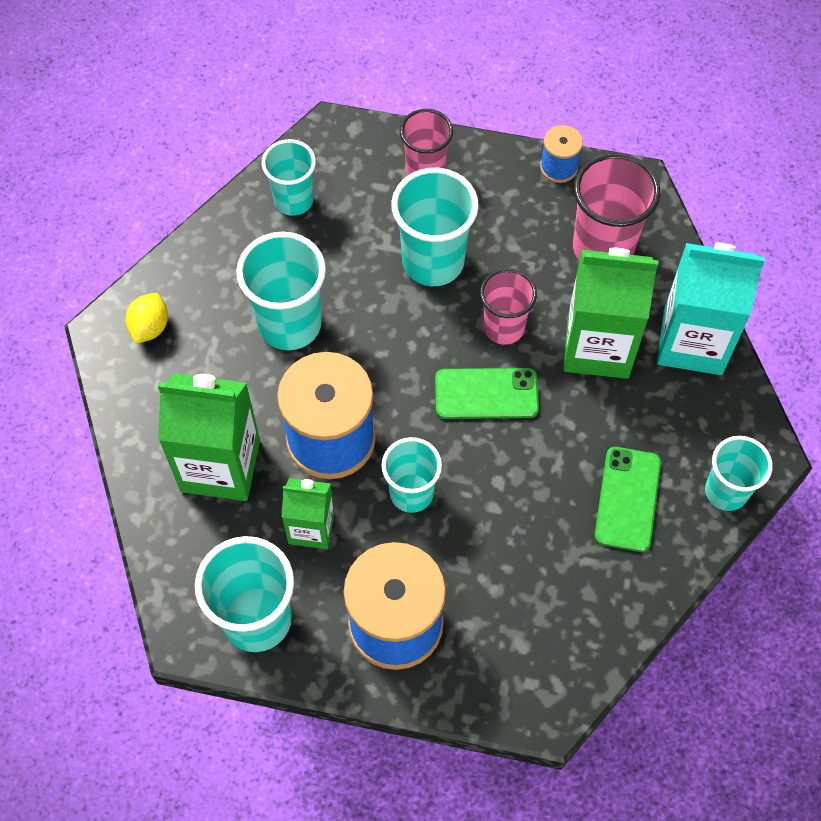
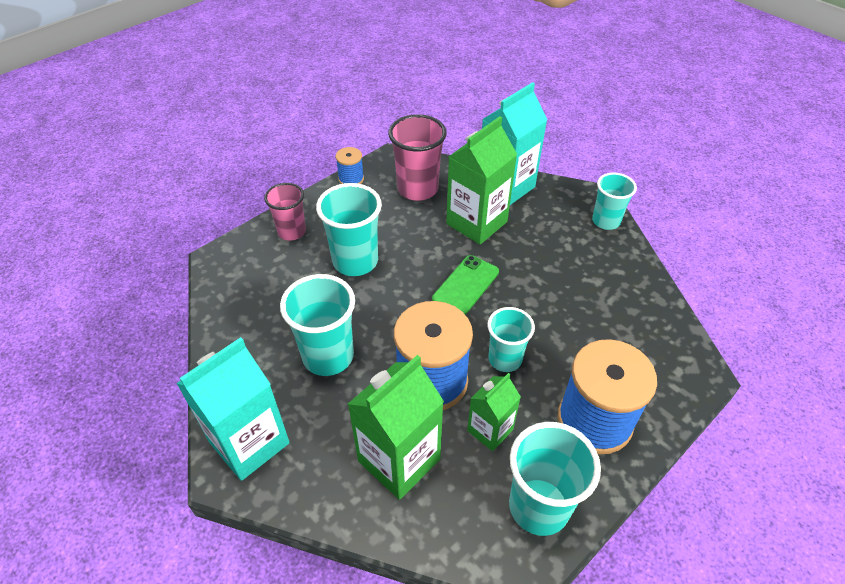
camera: 55 degrees left, 15 degrees down
(150, 327) = (249, 442): yellow lemon -> turquoise carton
(294, 200) = (242, 304): turquoise cup -> none
(503, 327) = (429, 254): pink cup -> none
(627, 499) = (582, 261): green phone -> none

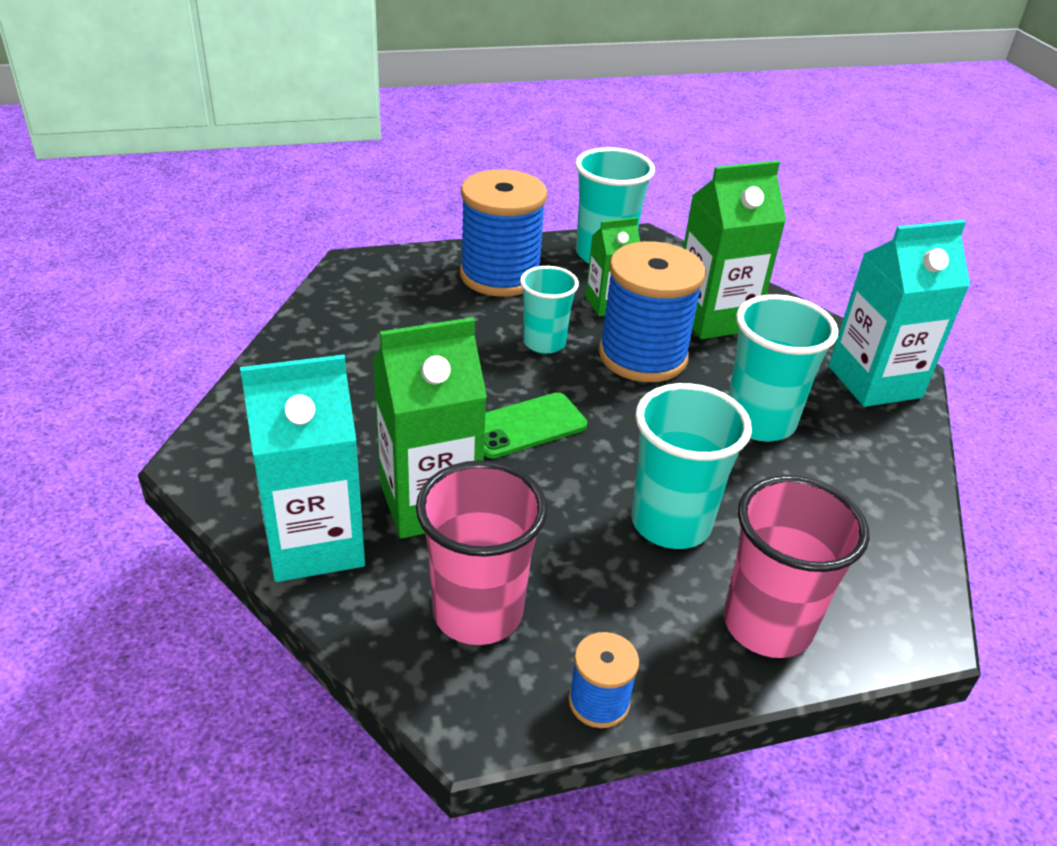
camera: 155 degrees left, 10 degrees down
(292, 232) = (767, 625): pink cup -> pink cup, size x1.53
(606, 221) = (236, 422): turquoise cup -> none

